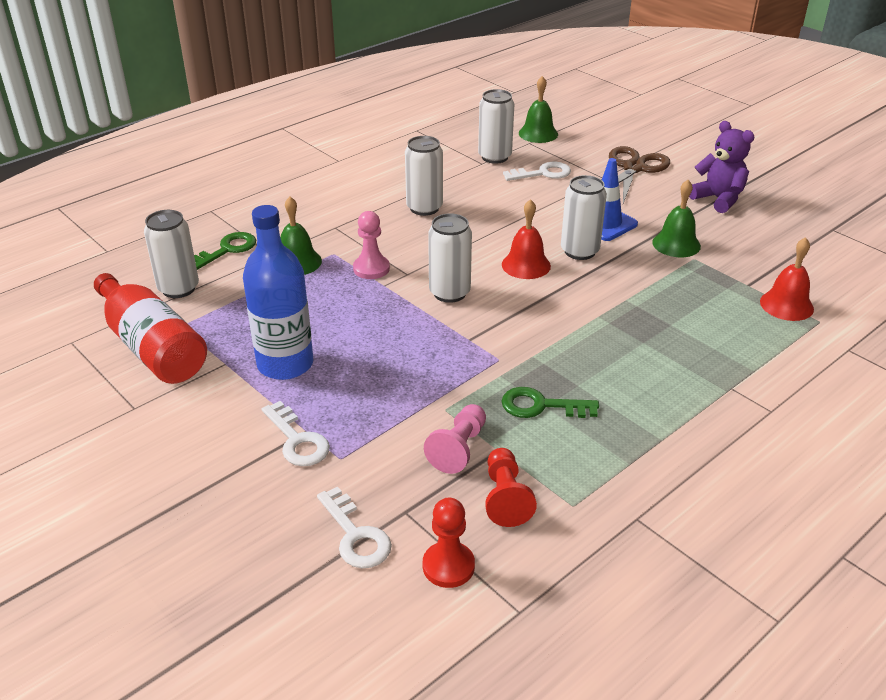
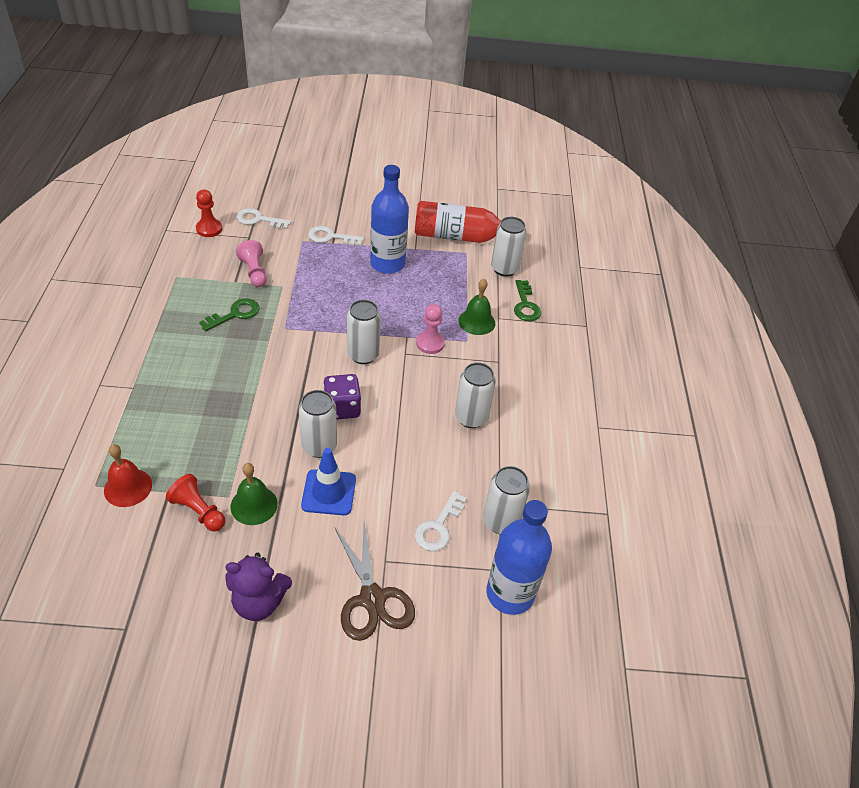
camera: 130 degrees right, 10 degrees up
(505, 497) = (210, 264): red pawn -> red pawn (198, 511)
(526, 265) = (342, 408): red bell -> purple dice
(538, 133) = (510, 593): green bell -> blue bottle

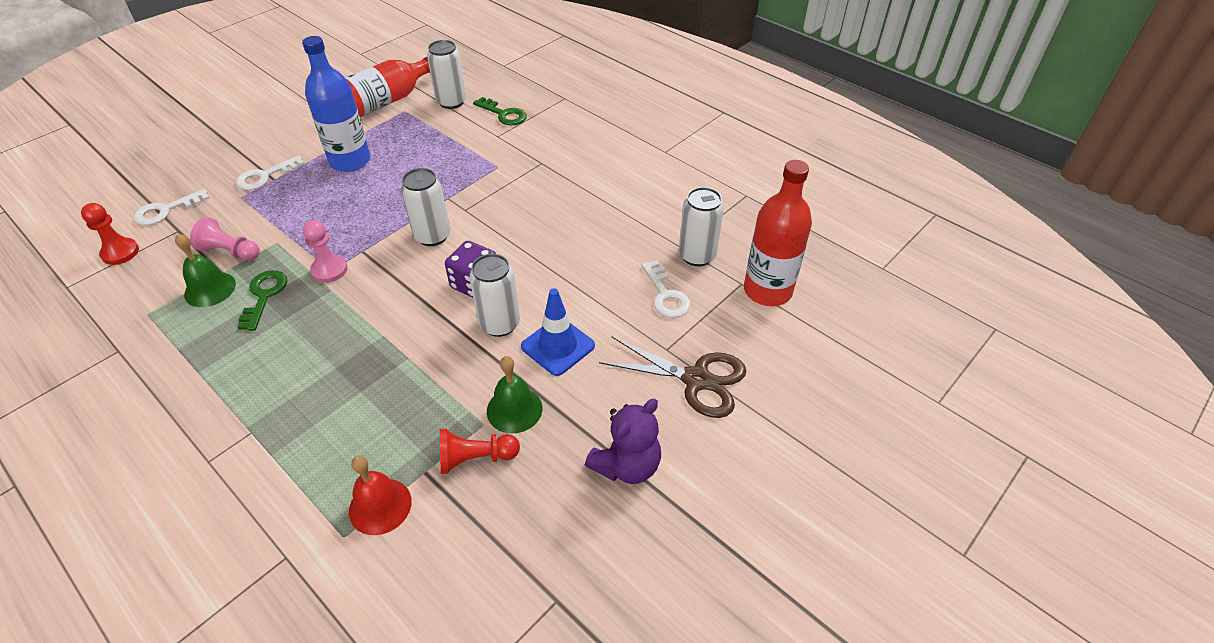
camera: 45 degrees left, 0 degrees up
(430, 343) = (473, 189): pink pawn -> pink pawn (329, 270)
(471, 418) = (579, 211): white can -> none
(476, 321) = (485, 149): green bell -> green bell (210, 289)
(510, 593) = (767, 291): blue bottle -> red bottle

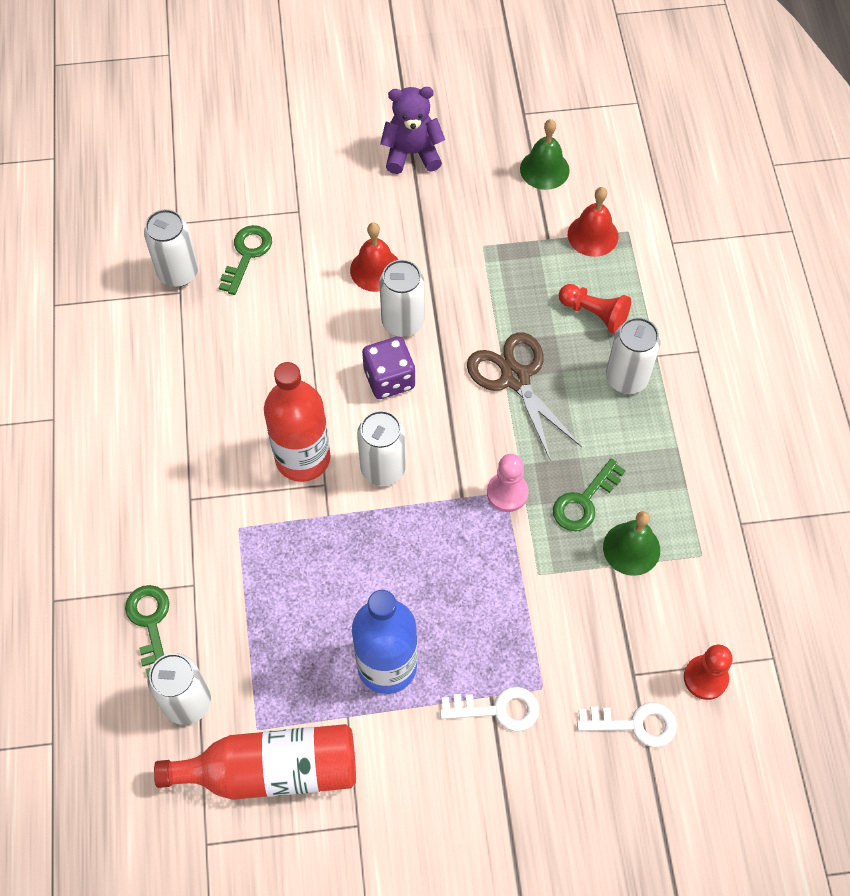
camera: 140 degrees left, 15 degrees up
(230, 252) = (591, 593): pink pawn -> none
(271, 396) = (626, 378): none -> white can
(475, 458) = (507, 225): red pawn -> red pawn (594, 314)
(514, 409) = (452, 241): green bell -> green bell (544, 169)
(558, 346) = (375, 270): blue traffic cone -> red bell
(666, 295) = (247, 254): white key -> green key
(696, 380) = (304, 174): brown scissors -> brown scissors (515, 378)
(767, 291) = (166, 202): red bottle -> red bottle (303, 458)

